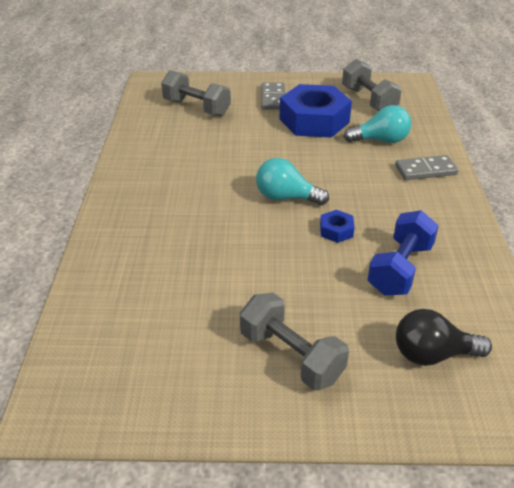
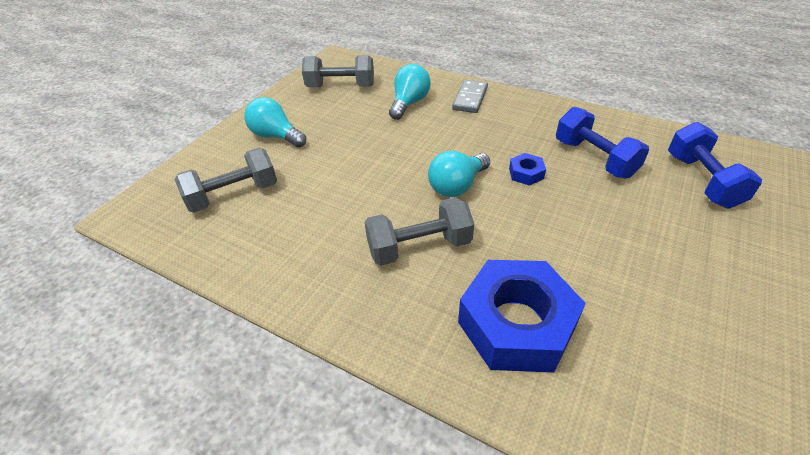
camera: 60 degrees left, 5 degrees up
(273, 98) = (276, 136): grey domino -> turquoise light bulb
(291, 356) = (692, 261): grey dumbbell -> grey dumbbell (419, 247)
(314, 120) = (343, 126): blue nut -> blue nut (516, 324)
(432, 354) = (702, 181): black light bulb -> blue dumbbell

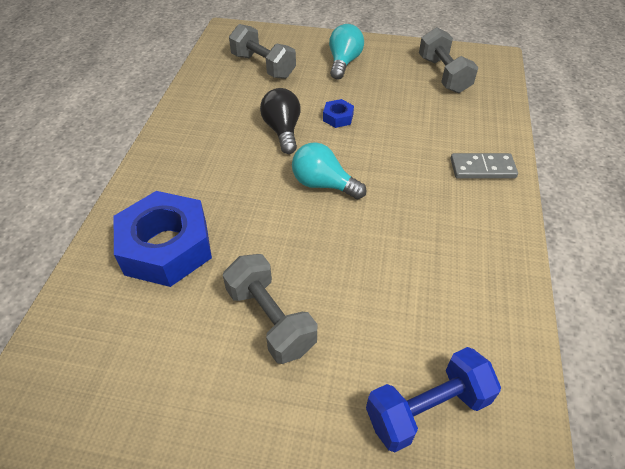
camera: 70 degrees right, 5 degrees up
(362, 199) = (283, 130): none -> black light bulb
(409, 103) = (443, 125): turquoise light bulb -> none
(419, 247) = (236, 175): grey dumbbell -> grey dumbbell (270, 319)
(526, 173) = (364, 232): blue nut -> blue nut (338, 117)
(594, 158) = (421, 291): blue dumbbell -> none

